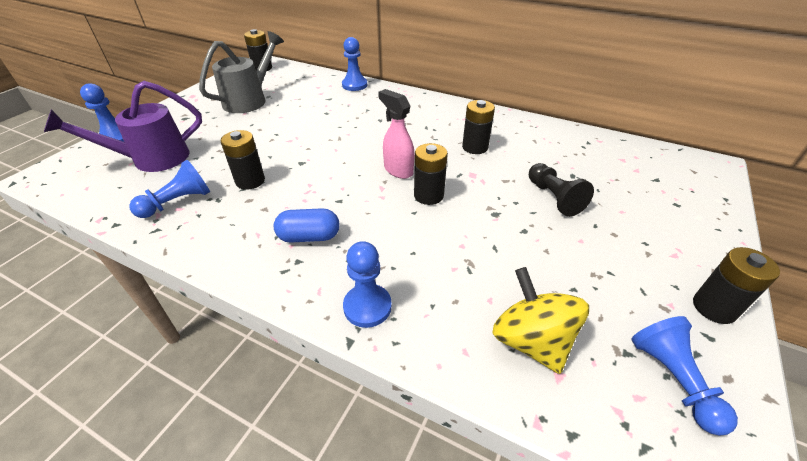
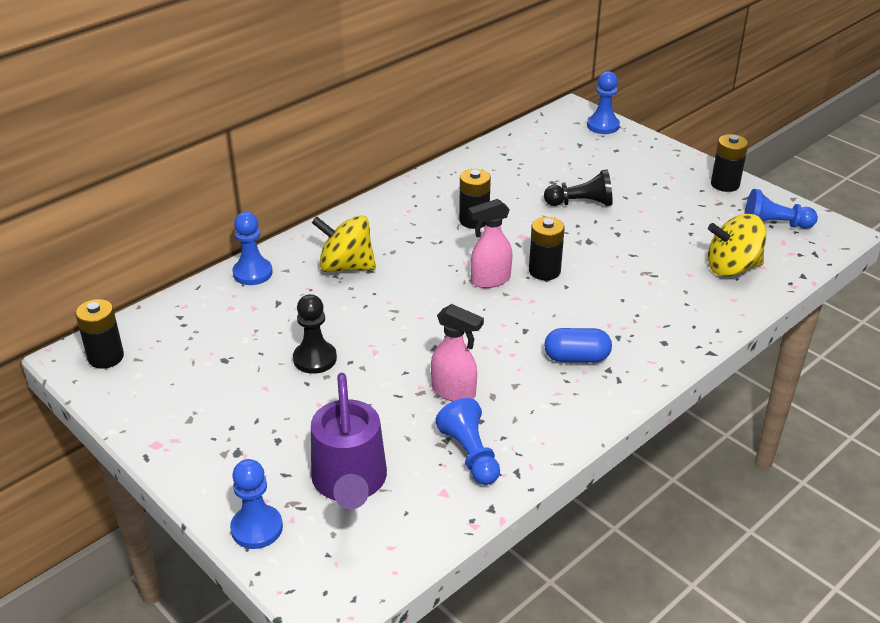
camera: 70 degrees left, 5 degrees down
(249, 100) = (224, 379): grey watering can -> none
(250, 181) = (454, 392): black battery -> pink spray bottle
(275, 121) = (315, 359): none -> black pawn
(309, 237) = (576, 358): blue capsule -> blue capsule turned 75 degrees clockwise
(367, 307) = (678, 337): blue pawn -> blue pawn (603, 126)
(379, 111) = (346, 266): none -> yellow spinning top

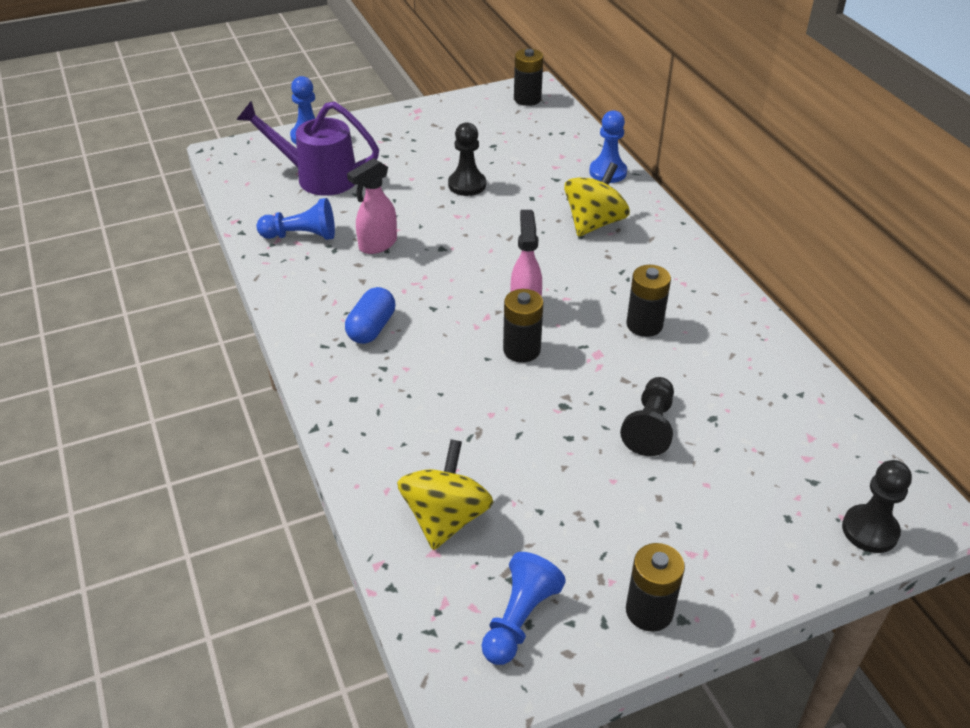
camera: 110 degrees right, 5 degrees up
(603, 126) = (870, 530): blue pawn -> black pawn

